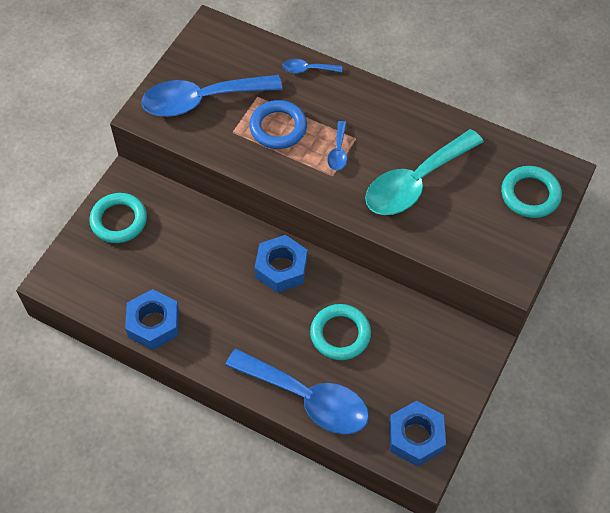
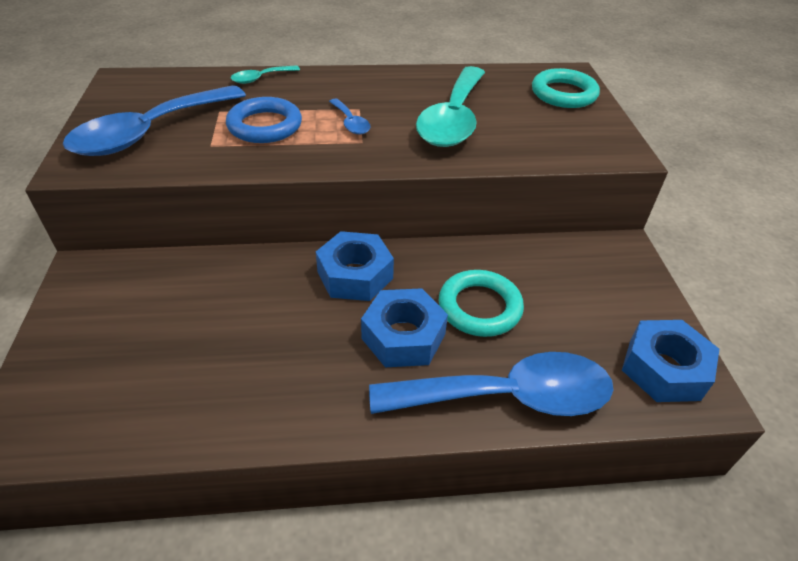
camera: 35 degrees left, 15 degrees down
(119, 220) = (95, 316): turquoise ring -> none
(154, 324) = (225, 416): blue nut -> blue nut (403, 336)
(307, 69) = (260, 78): blue spoon -> turquoise spoon

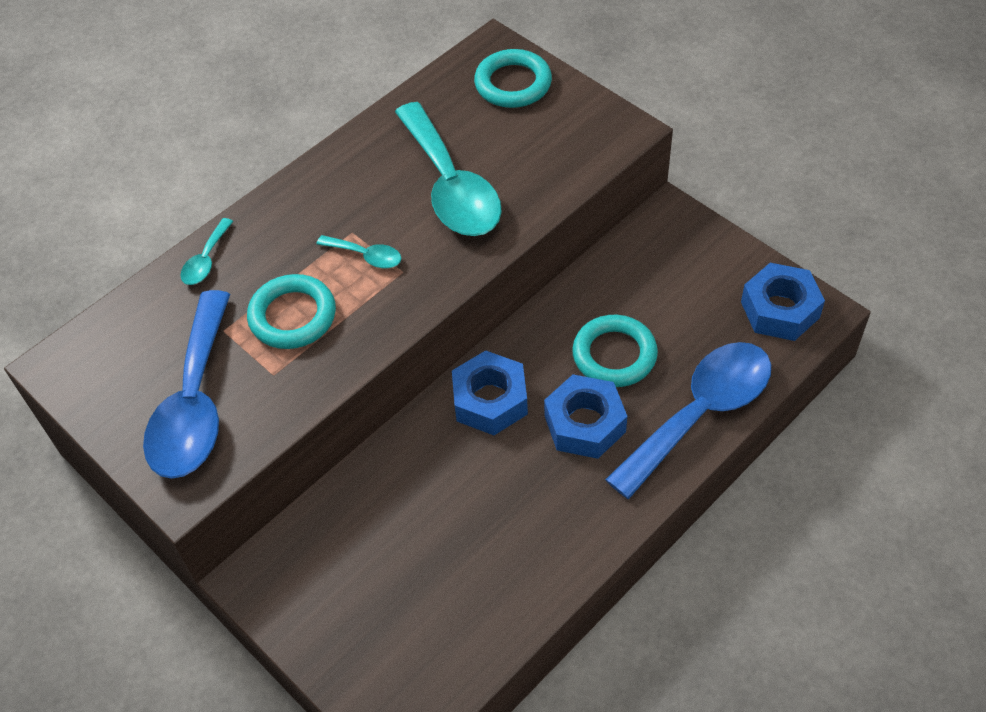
camera: 35 degrees left, 10 degrees up
(265, 126) = (293, 316): blue ring -> turquoise ring
(350, 123) = (366, 256): blue spoon -> turquoise spoon

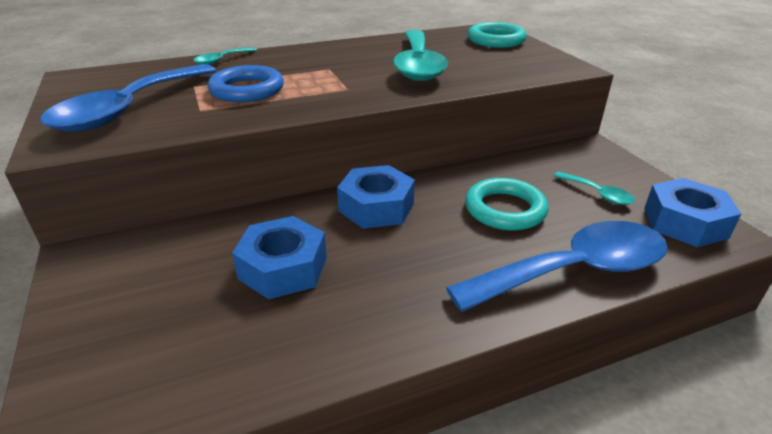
camera: 20 degrees right, 20 degrees down
(293, 316) = (247, 90): turquoise ring -> blue ring
(366, 256) = (328, 78): turquoise spoon -> turquoise spoon (598, 194)
(585, 424) = (451, 245): blue nut -> blue nut (283, 268)

